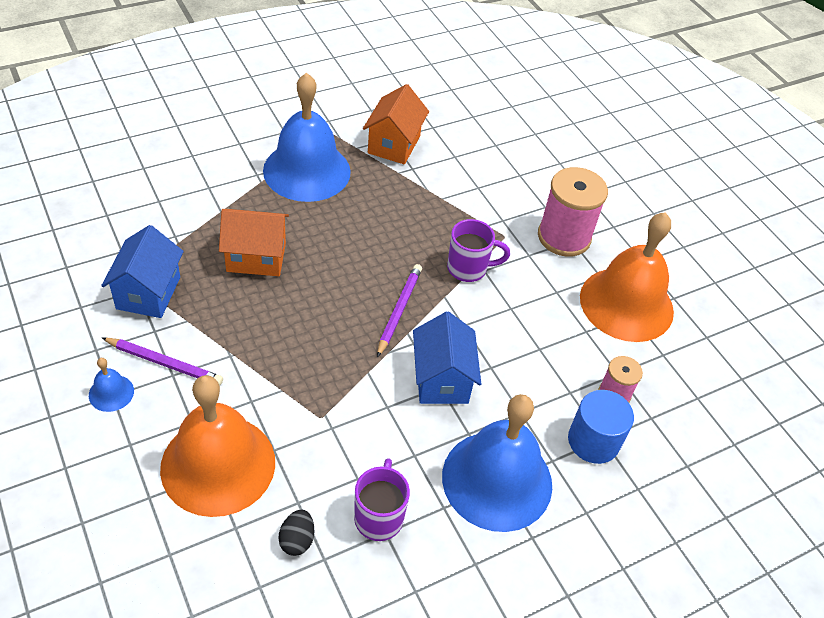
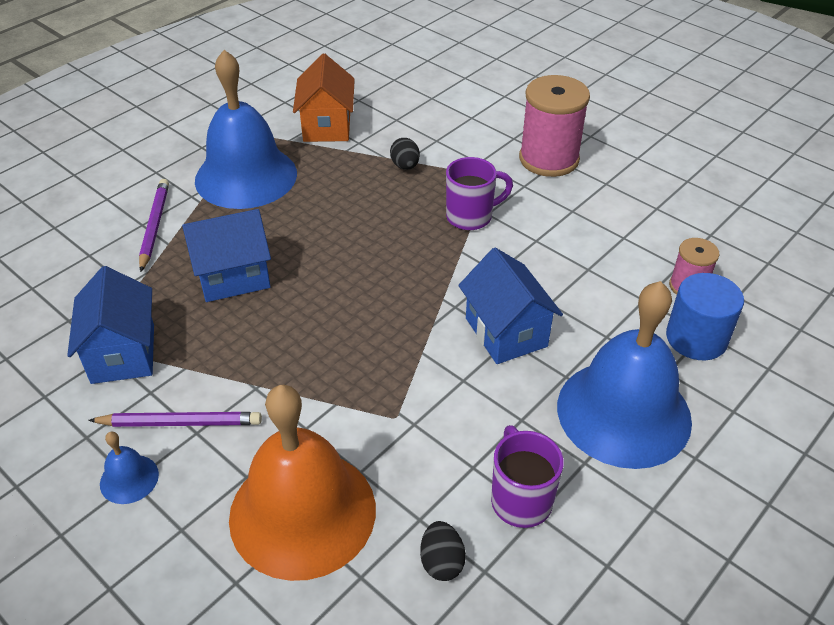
camera: 15 degrees left, 5 degrees down
(256, 257) = (233, 277): orange house -> blue house
(399, 310) = (421, 279): purple pencil -> purple pencil (154, 226)
(439, 203) = (405, 166): none -> black egg
(626, 304) = (646, 200): orange bell -> none

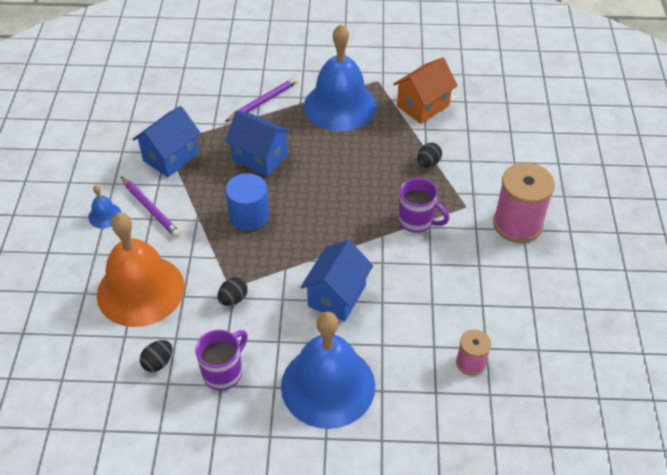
camera: 50 degrees right, 5 degrees up
(417, 424) = (233, 299): none -> black egg
(696, 338) = (426, 390): blue cylinder -> blue cylinder (249, 215)

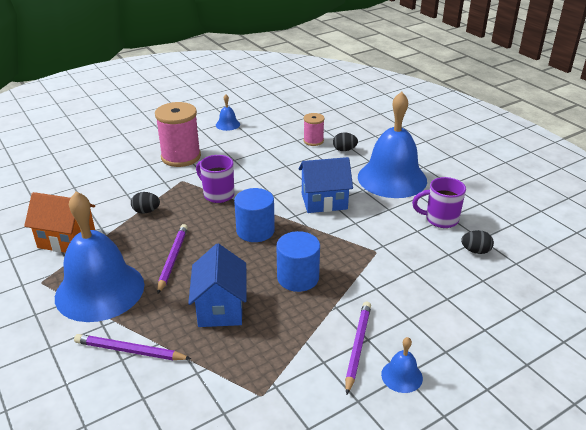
camera: 125 degrees left, 15 degrees down
(140, 290) = (439, 296): orange bell -> none
(171, 157) = (278, 376): blue house -> none
(233, 299) = (384, 244): black egg -> black egg (344, 150)
(335, 220) = (255, 231): none -> blue cylinder
(342, 154) = (173, 259): none -> purple pencil
(417, 221) = (217, 194): purple mug -> purple mug turned 45 degrees counterclockwise
(574, 299) = (227, 124): none -> blue bell

